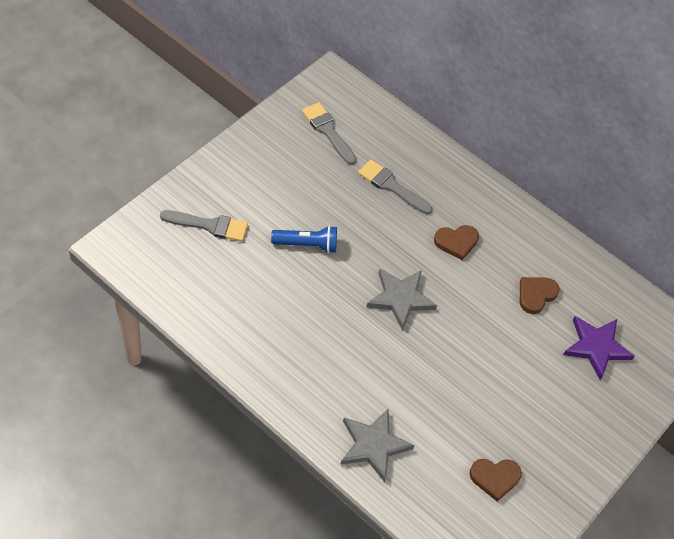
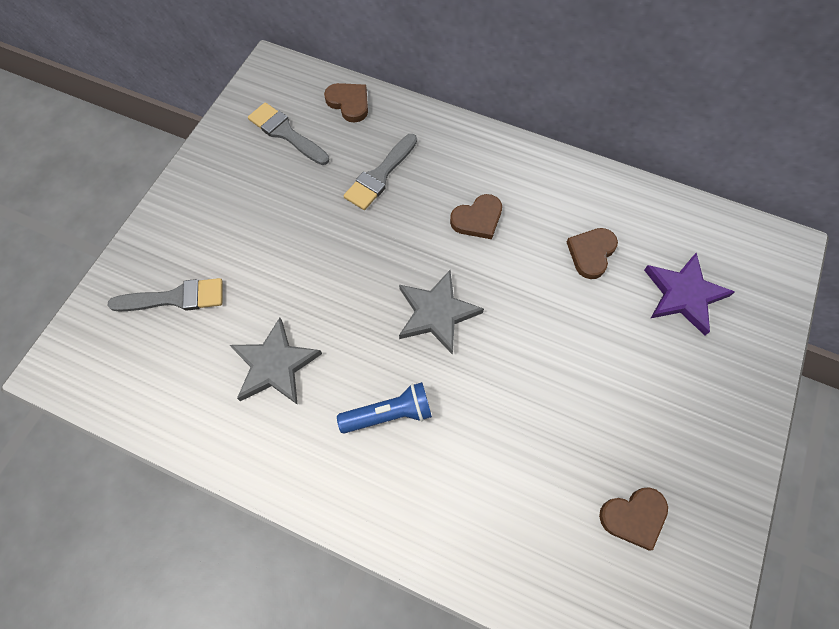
camera: 10 degrees left, 10 degrees up
(307, 245) = (303, 282): blue flashlight -> blue flashlight (389, 414)
(373, 445) = (469, 529): grey star -> grey star (275, 365)
(385, 123) = (349, 103): none -> brown heart
(391, 186) = (380, 175): grey brush -> grey brush turned 75 degrees counterclockwise

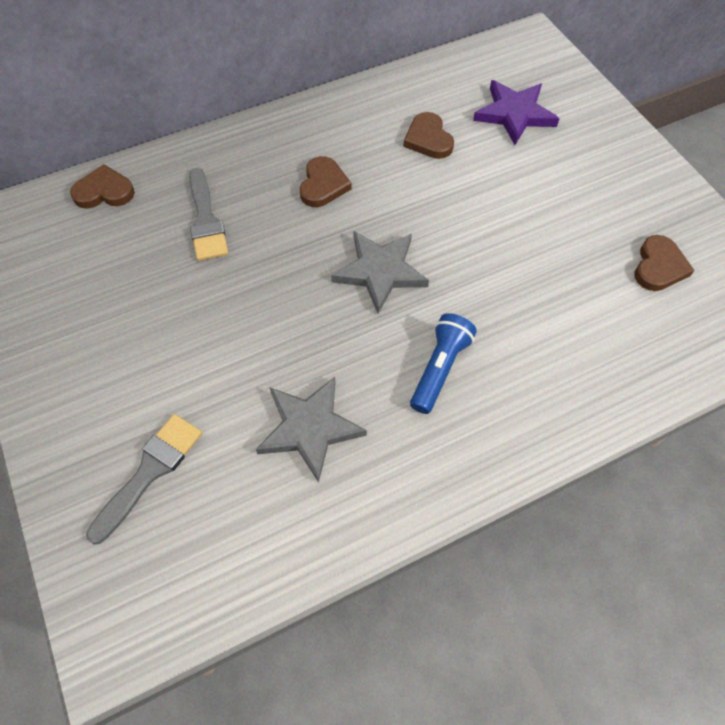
camera: 50 degrees left, 5 degrees down
(286, 133) = (75, 259): grey brush -> none

